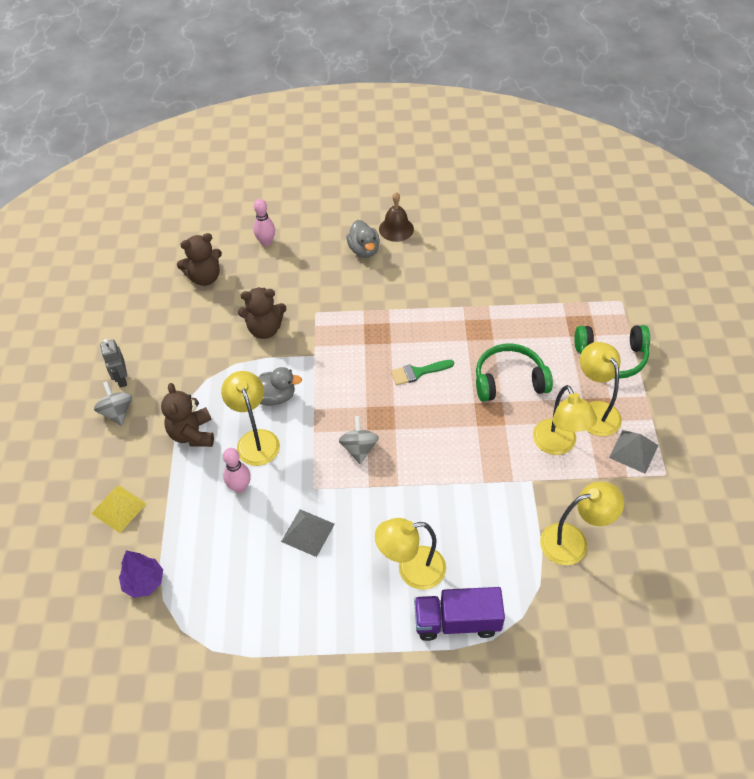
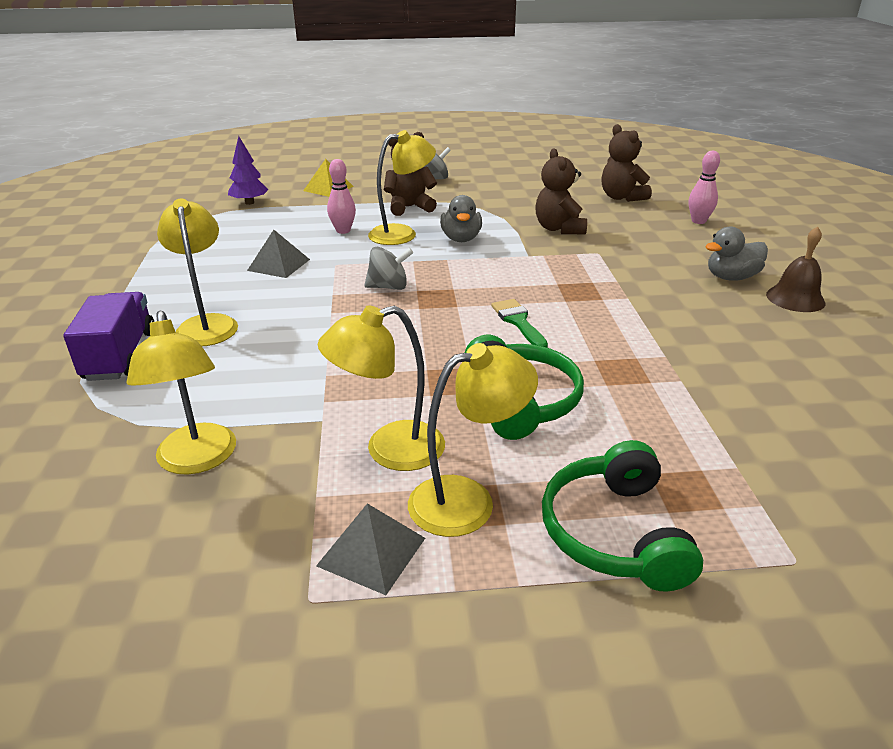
camera: 85 degrees right, 20 degrees down
(121, 379) = (472, 177): grey robot -> none

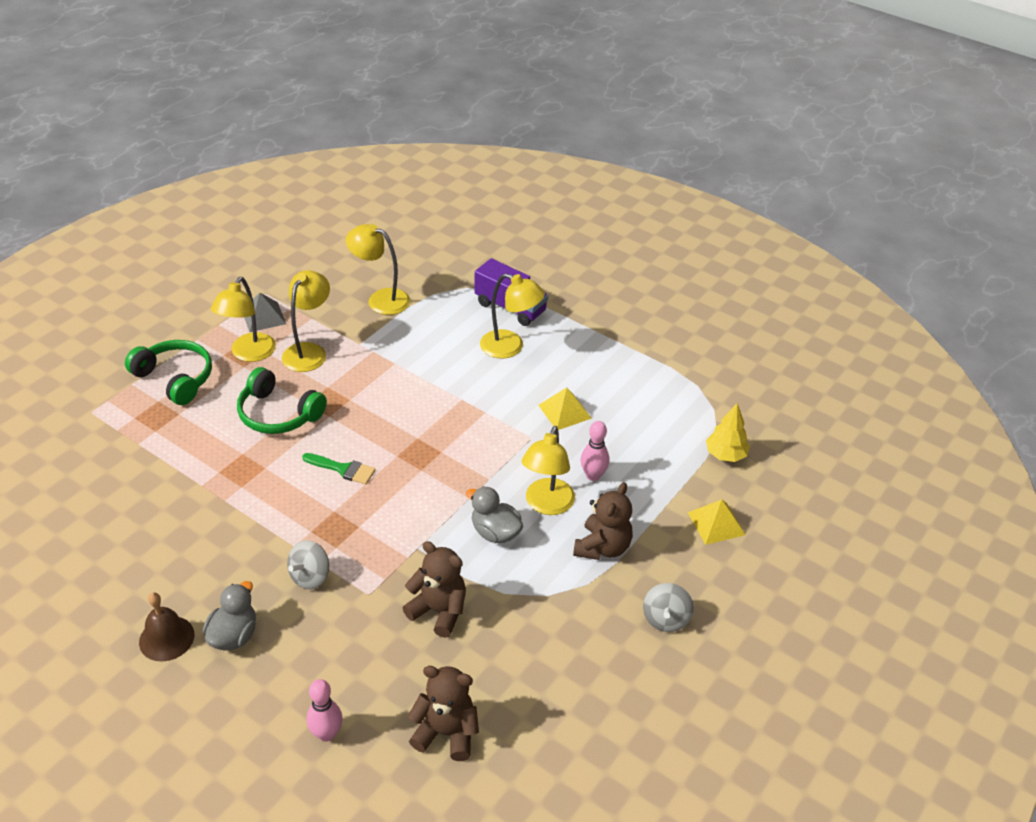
camera: 130 degrees right, 10 degrees up
(249, 202) = (725, 455): purple tree -> yellow tree
(278, 265) = (564, 411): grey pyramid -> yellow pyramid
(389, 287) = (463, 442): grey spinning top -> grey spinning top (310, 576)

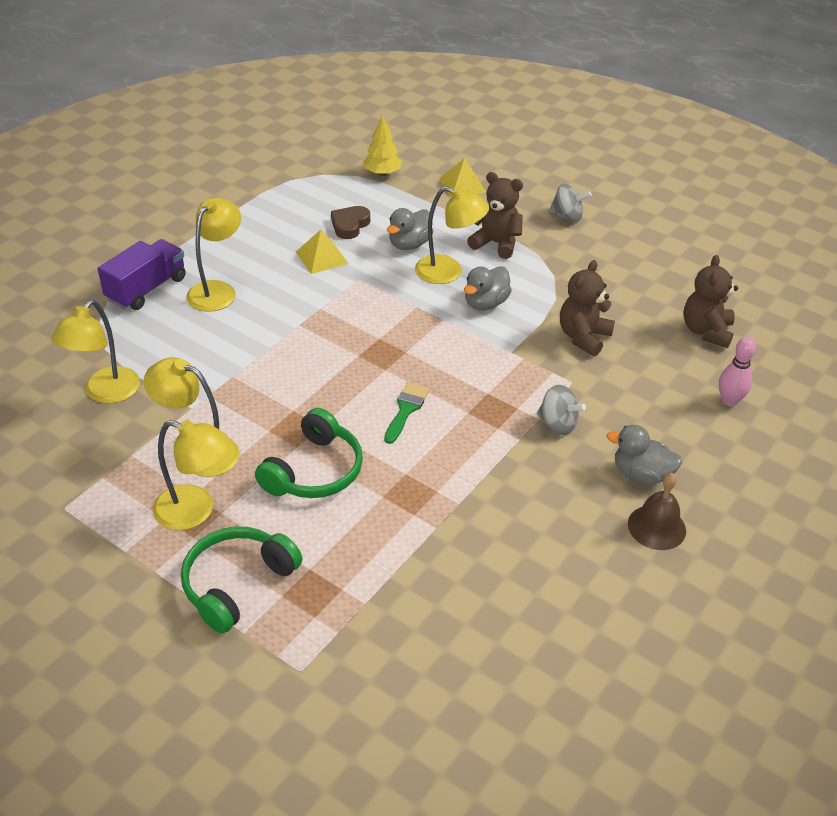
camera: 90 degrees left, 0 degrees up
(263, 317) = (117, 504): grey pyramid -> none
(593, 475) = (409, 244): pink bowling pin -> grey duck
(621, 430) = (350, 225): none -> brown heart

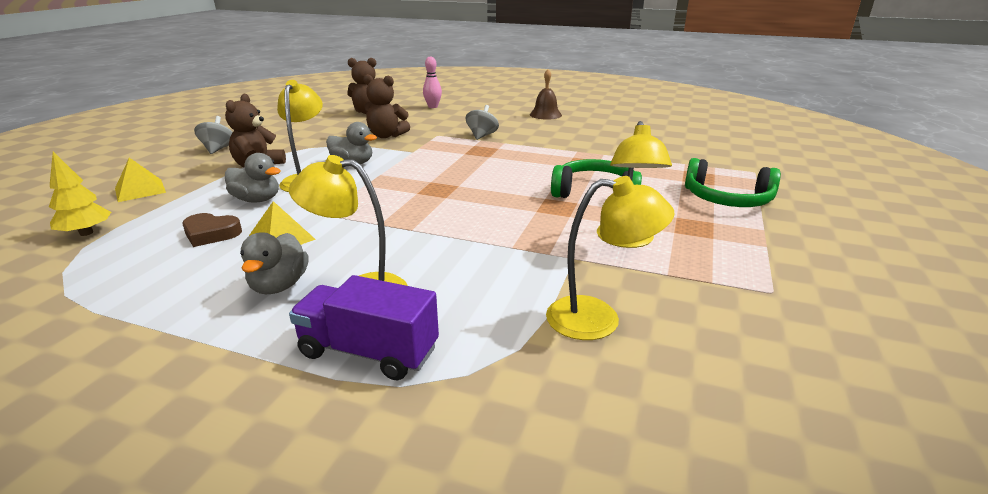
camera: 105 degrees left, 15 degrees down
(195, 511) = (688, 227): yellow lamp -> none
(406, 409) = (501, 174): green brush -> none
(641, 474) = (509, 118): grey duck -> grey duck (279, 286)

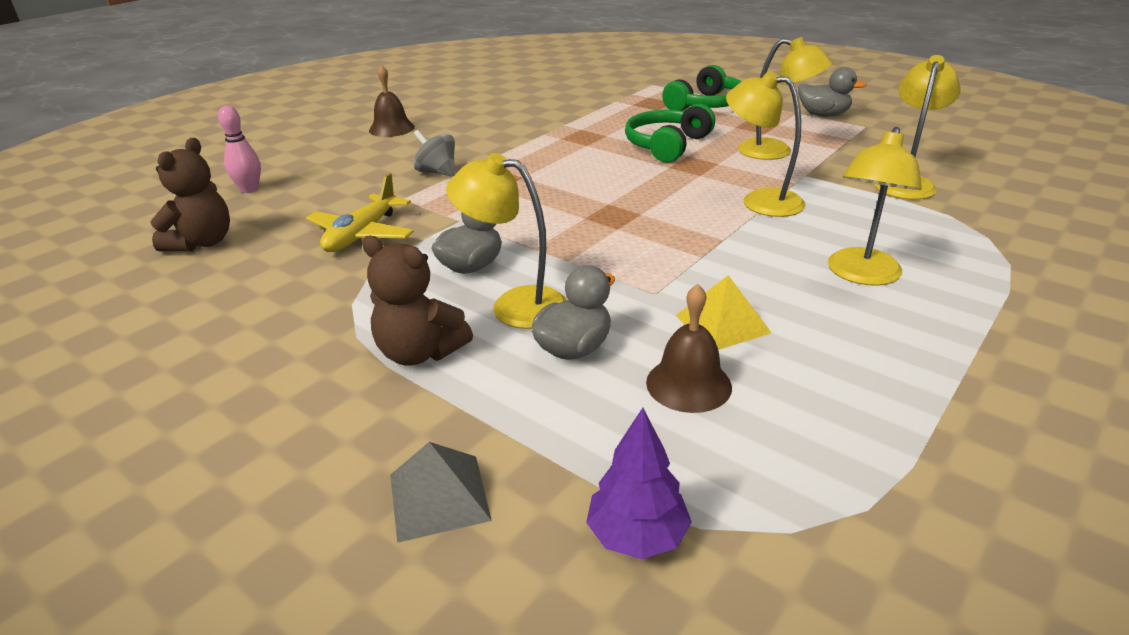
camera: 70 degrees left, 5 degrees up
(86, 233) = (637, 536): yellow tree -> purple tree
(140, 190) = (439, 496): yellow pyramid -> grey pyramid
(211, 234) = (688, 384): brown heart -> brown bell
(218, 149) = (253, 410): grey spinning top -> none
(279, 286) = (848, 322): grey duck -> grey duck (823, 115)
(369, 352) = (967, 275): purple truck -> none
(386, 136) = (362, 234): brown teddy bear -> yellow plane
(496, 240) = (760, 201): none -> yellow lamp

